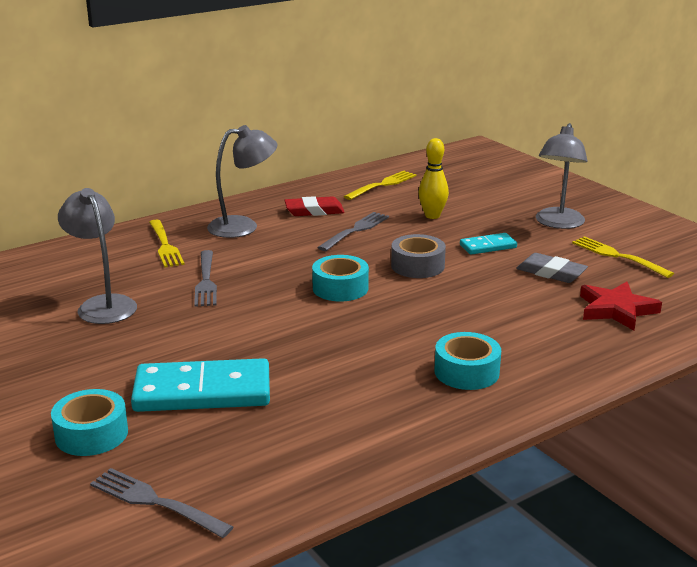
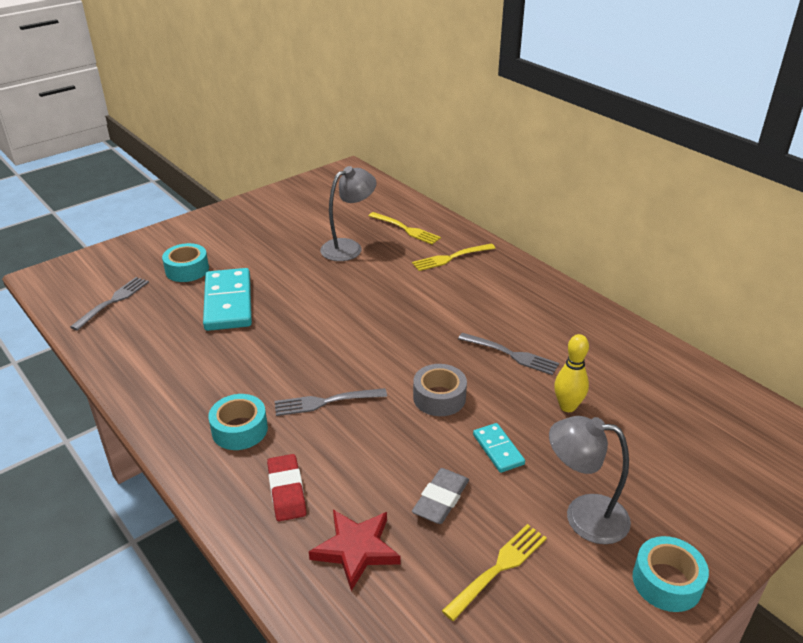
camera: 85 degrees right, 10 degrees up
(206, 280) = (391, 284): grey fork -> grey fork (326, 402)
(243, 226) = (500, 290): grey lamp -> none
(314, 211) = (550, 326): red eraser -> red eraser (286, 491)
(340, 288) = (386, 352): turquoise tape -> turquoise tape (666, 581)
(382, 185) = (639, 367): yellow fork -> yellow fork (405, 229)

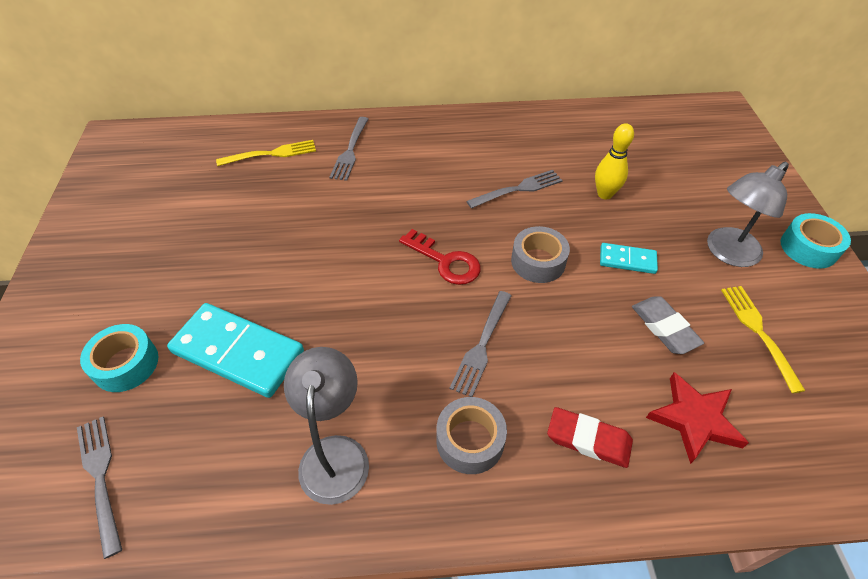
camera: 55 degrees left, 15 degrees up
(239, 429) = (470, 440): turquoise tape -> grey tape
(349, 247) = (252, 207): grey lamp -> grey lamp (335, 453)
(388, 351) = (445, 261): none -> red key
(451, 257) = (350, 150): yellow fork -> grey fork

